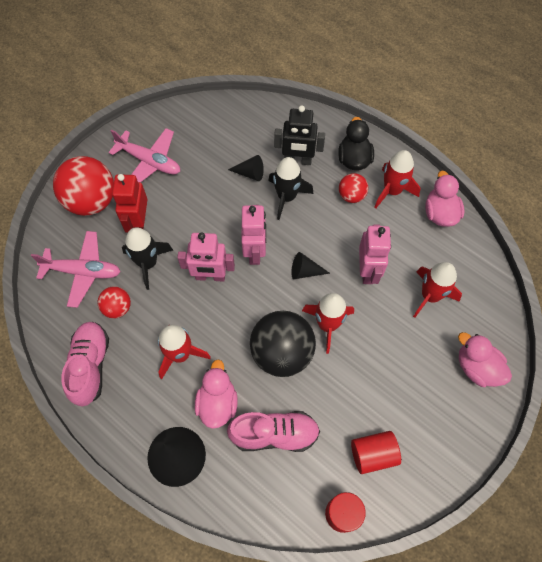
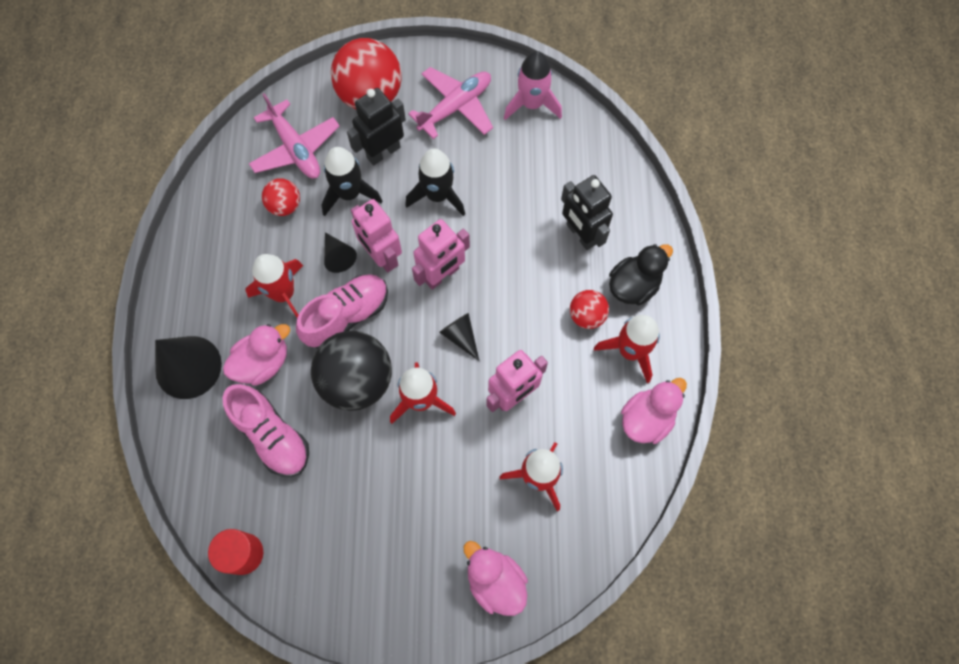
camera: 50 degrees right, 5 degrees up
(90, 366) = (214, 230): pink shoe -> pink shoe (347, 316)
(139, 223) = (383, 152): red robot -> black robot
(149, 161) = (455, 107): pink plane -> pink plane turned 120 degrees counterclockwise
(189, 122) = (532, 104): none -> pink rocket
(250, 173) = (524, 203): black cone -> black cone (338, 256)
(286, 197) = (528, 257): black rocket -> black rocket (438, 195)
(373, 454) = (322, 541): red cylinder -> none
(477, 367) = (495, 581): pink duck -> pink duck turned 45 degrees counterclockwise

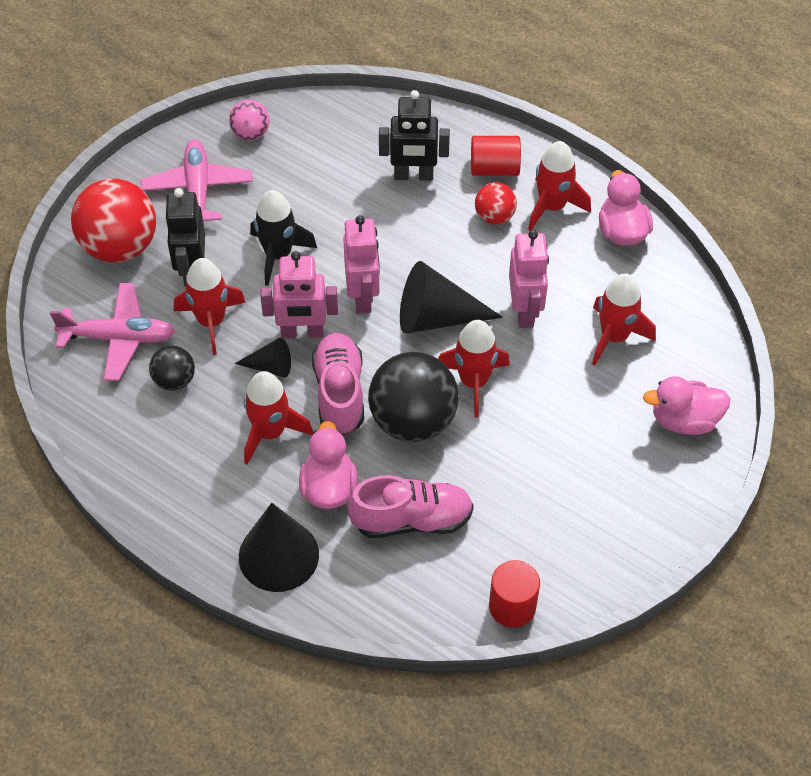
camera: 55 degrees left, 15 degrees down
(285, 206) = (174, 380): red ball -> black ball
(349, 194) = (211, 321): black rocket -> red rocket
(461, 336) = (436, 317): black cone -> black cone, size x1.87
(532, 104) = (250, 134): pink rocket -> pink ball
(633, 286) = (494, 169): black duck -> red cylinder

